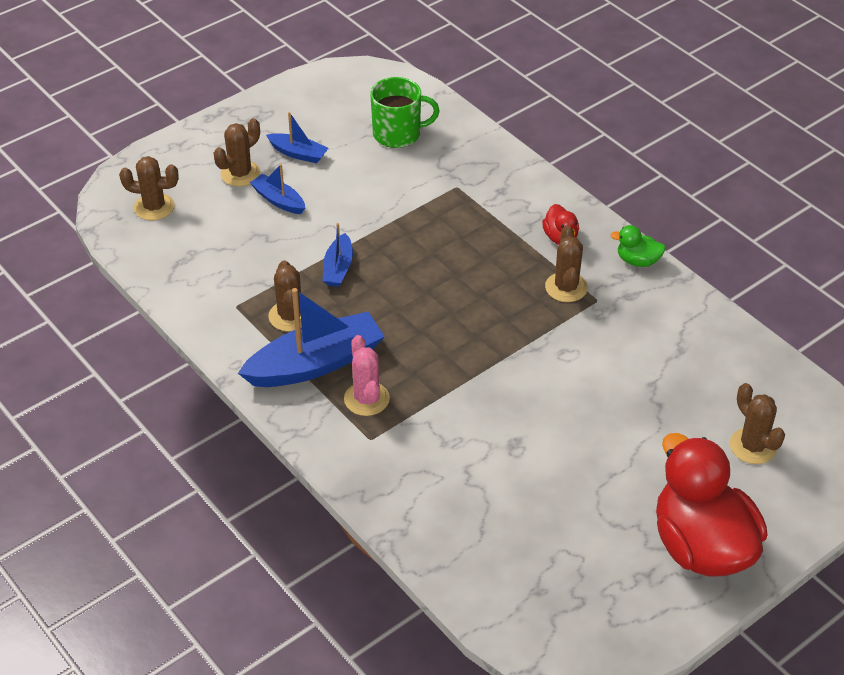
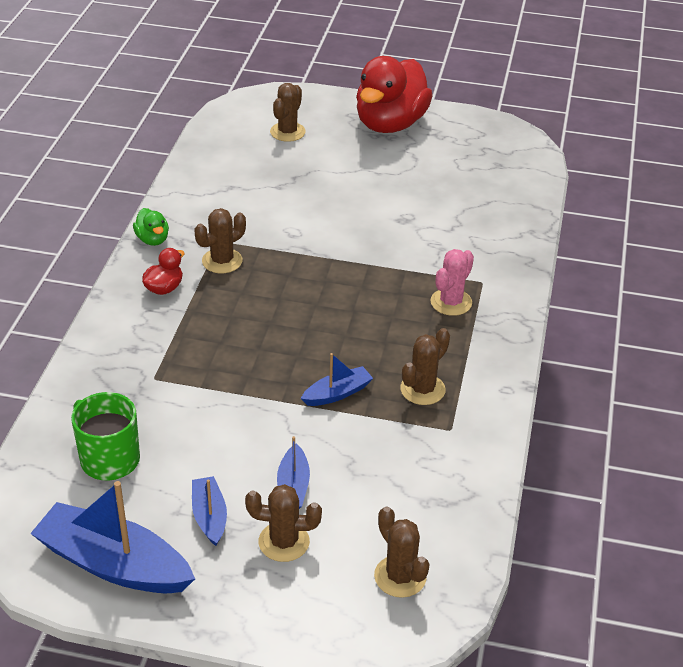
camera: 130 degrees left, 5 degrees down
(316, 364) = (451, 346): blue boat -> blue boat (113, 564)

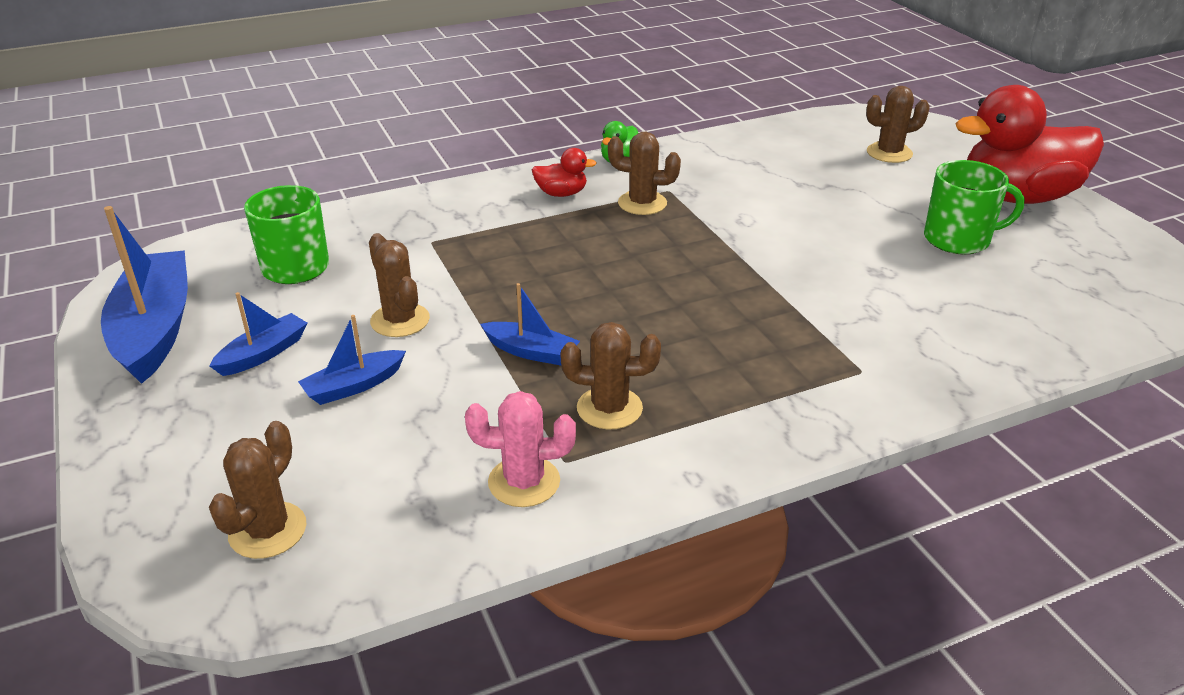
camera: 55 degrees right, 5 degrees down
(284, 542) = (261, 417): brown cactus -> brown cactus (400, 320)
(406, 172) = (958, 239): none -> green mug
(451, 302) = (789, 363): pink cactus -> pink cactus (524, 482)

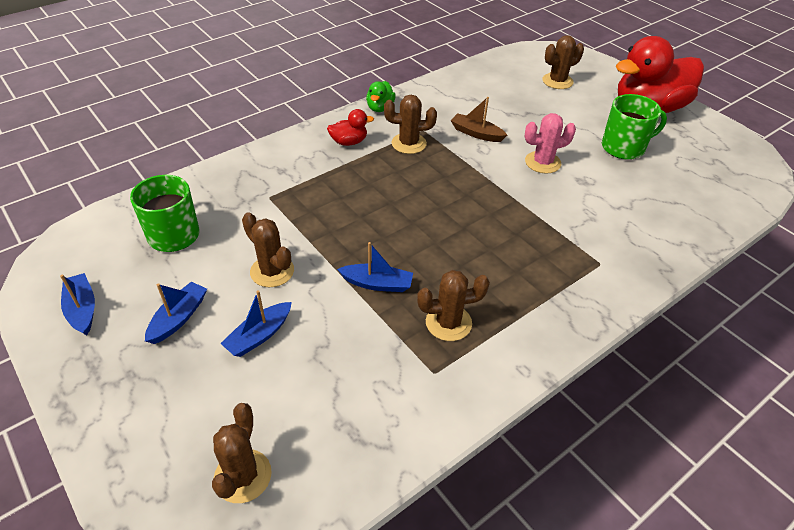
camera: 15 degrees left, 10 degrees up
(155, 329) = (82, 309): blue boat -> blue boat, size x0.51
(524, 482) = (412, 396): pink cactus -> pink cactus (542, 162)
(742, 201) = (476, 133): none -> brown boat

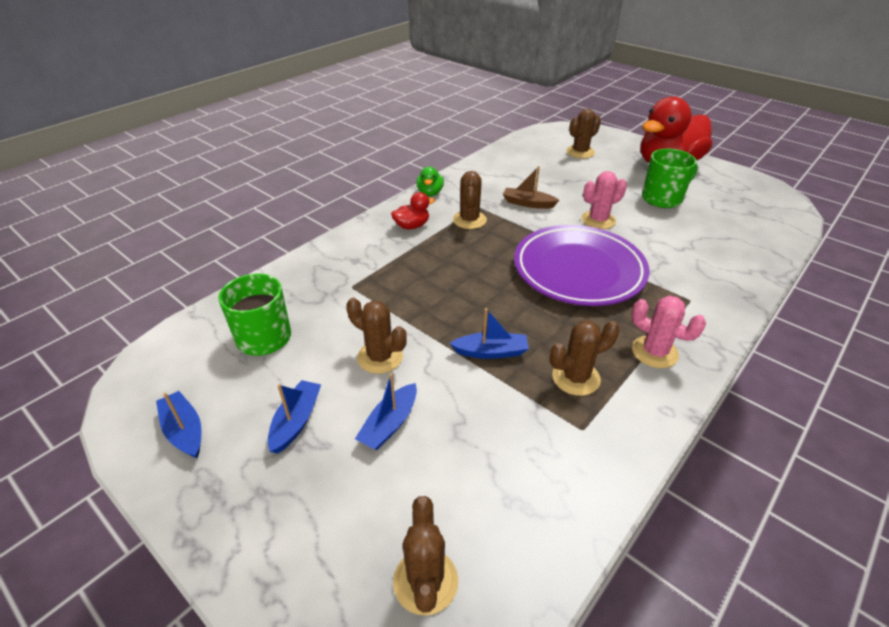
camera: 10 degrees left, 5 degrees down
(409, 143) = (469, 220): brown cactus -> brown cactus turned 75 degrees counterclockwise
(498, 214) = (578, 270): none -> purple plate
(538, 311) = (654, 352): none -> pink cactus

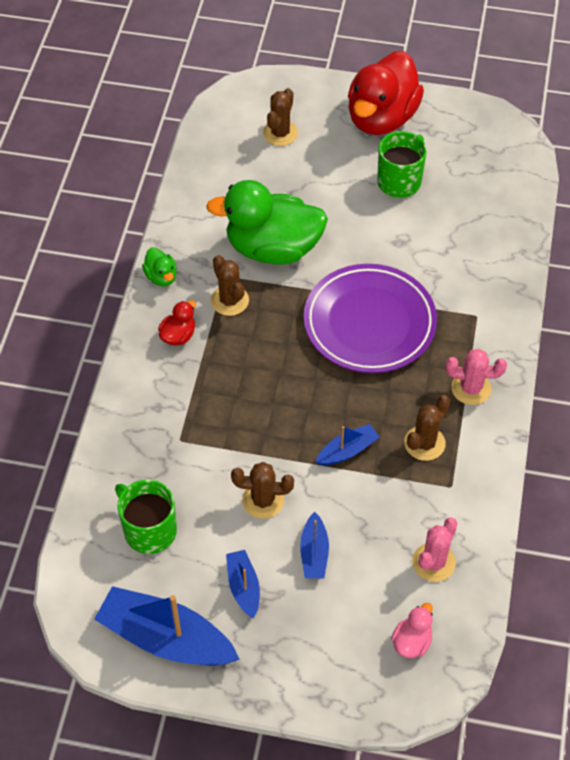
camera: 30 degrees left, 15 degrees up
(184, 430) = (166, 638): blue boat -> blue boat, size x1.96
(425, 581) = (412, 642): brown cactus -> pink duck
(528, 203) = (273, 248): brown boat -> green duck
(598, 220) = (354, 244): pink cactus -> pink cactus (433, 562)

